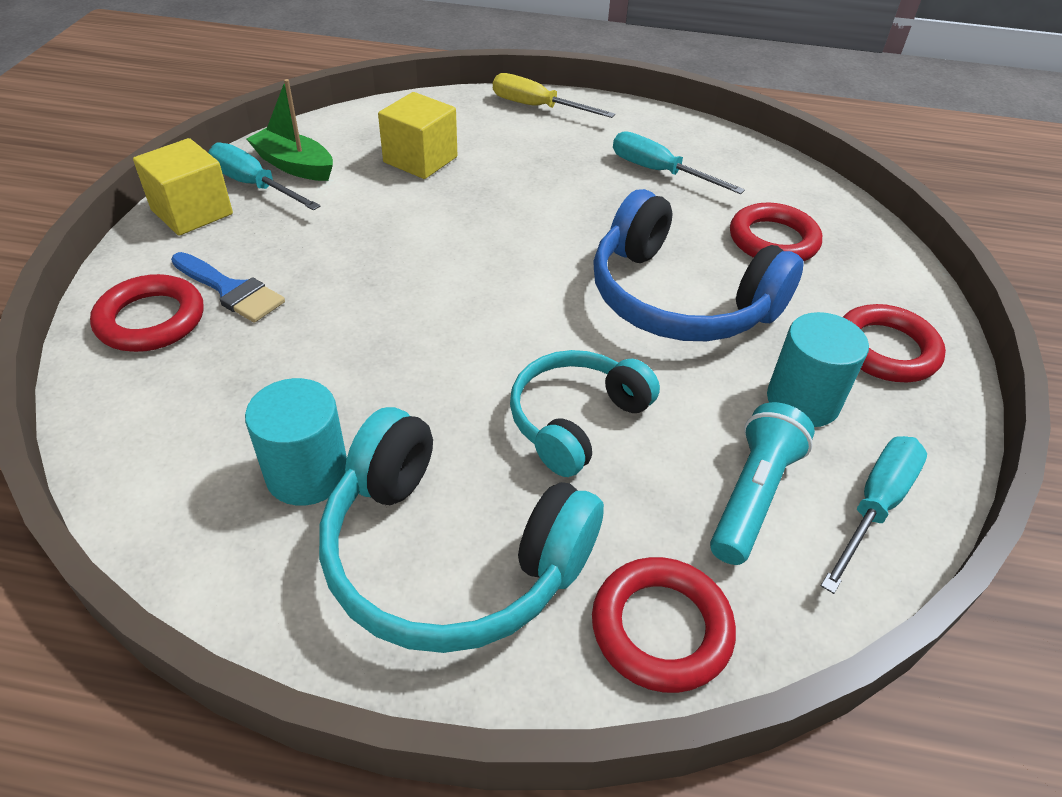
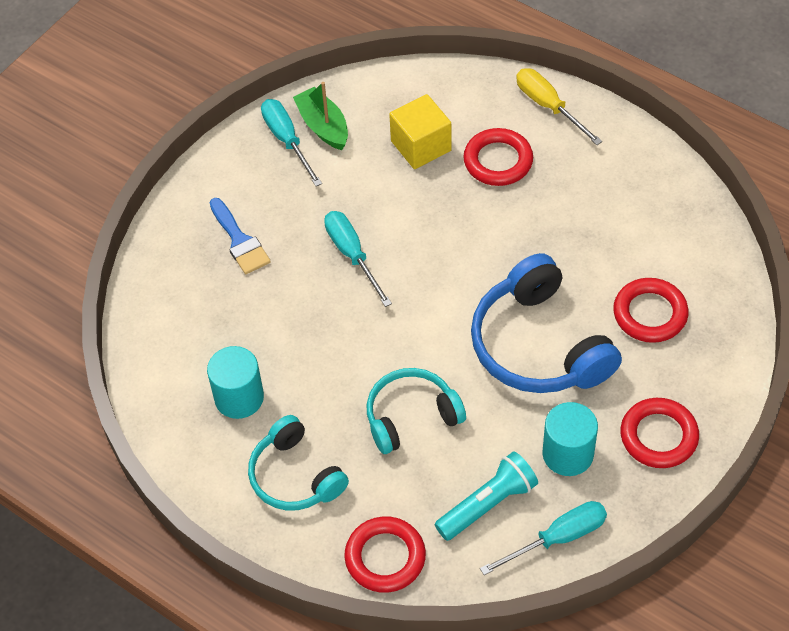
camera: 30 degrees right, 10 degrees up
(151, 320) = (184, 251): red ring -> red ring (498, 161)
(192, 212) = (236, 157): yellow cube -> none
(450, 555) = (295, 476): turquoise headphones -> turquoise headphones, size x0.64
(659, 172) = (606, 214): turquoise screwdriver -> turquoise screwdriver (352, 255)

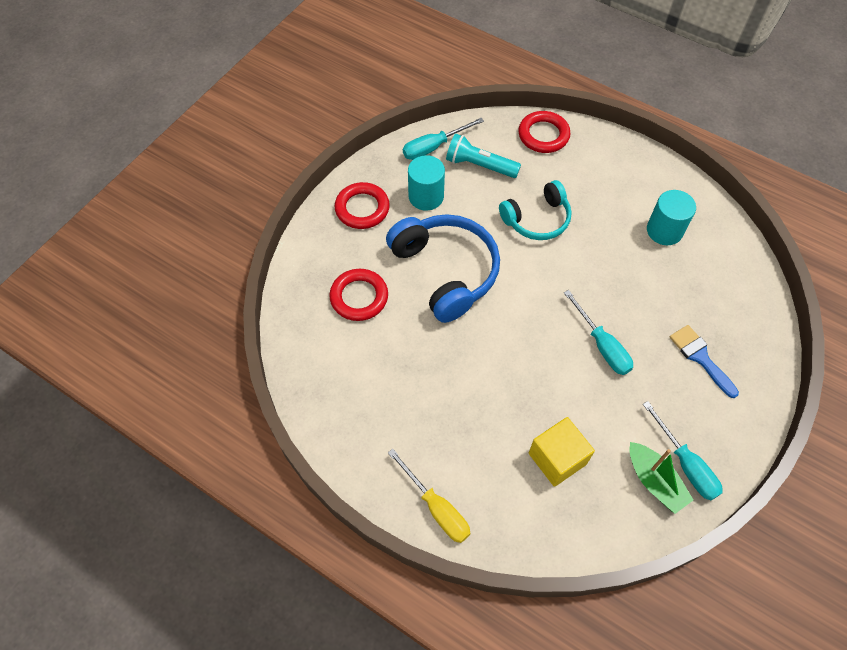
camera: 175 degrees right, 5 degrees up
(295, 476) = (611, 180): turquoise headphones -> none
(488, 504) = (479, 165): turquoise flashlight -> turquoise flashlight turned 60 degrees clockwise
(498, 161) = (484, 442): red ring -> none

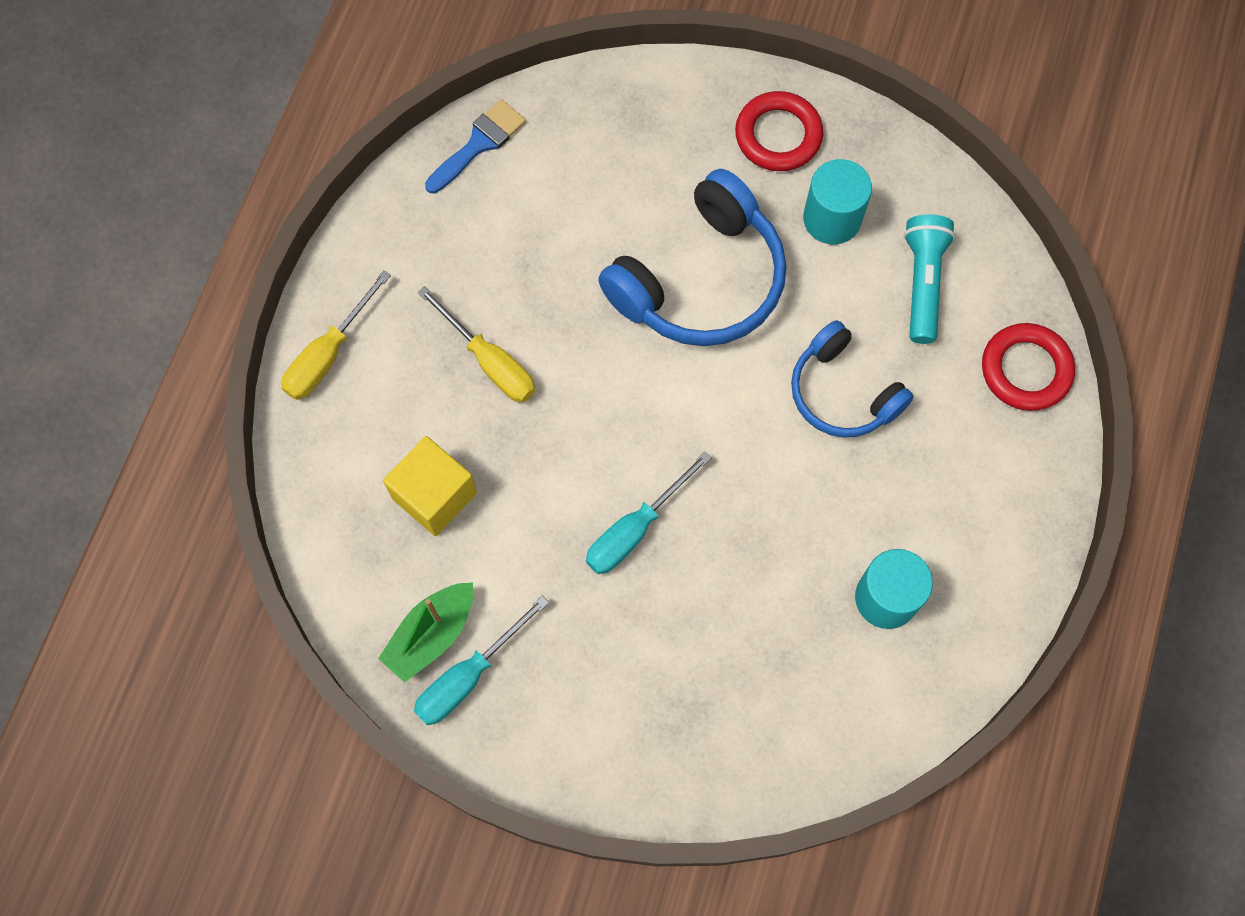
camera: 75 degrees right, 10 degrees up
(359, 297) = (620, 174): red ring -> none
(433, 147) = (936, 206): turquoise screwdriver -> none
(469, 403) = (489, 362): none -> yellow screwdriver
(537, 219) = (842, 392): turquoise headphones -> blue headphones
(700, 357) = (655, 681): blue brush -> blue brush (479, 144)

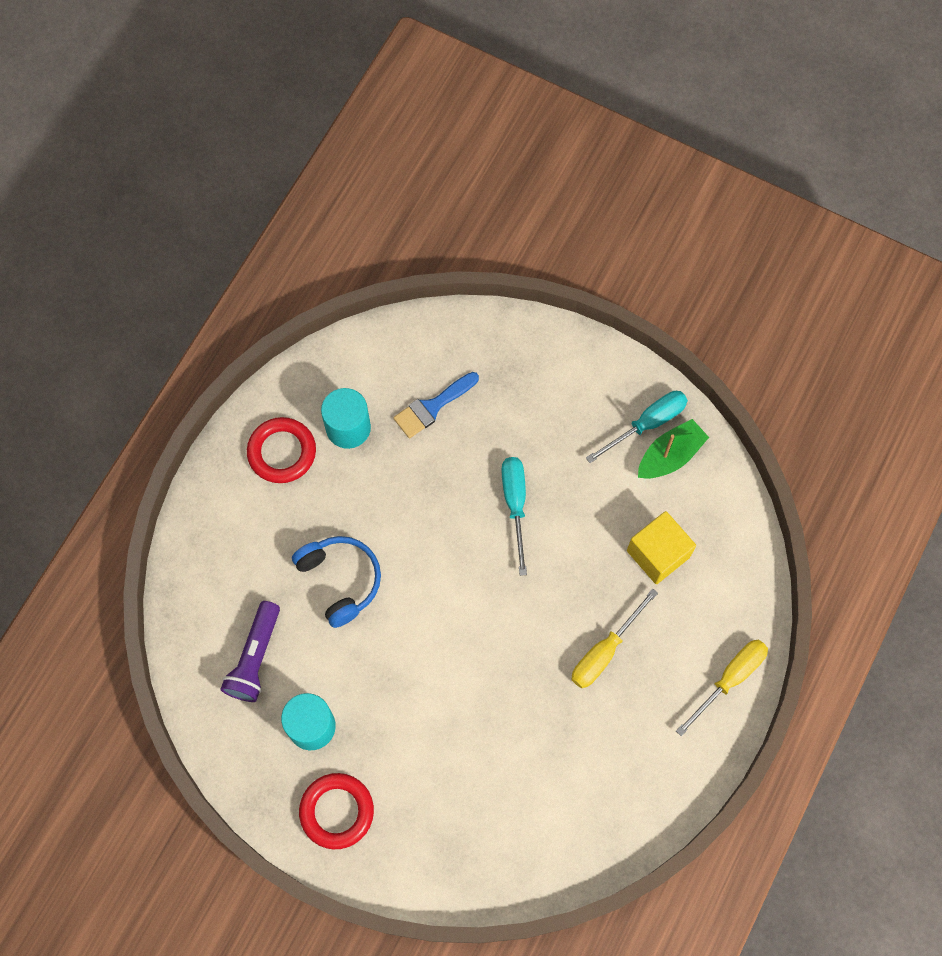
camera: 170 degrees left, 0 degrees up
(479, 144) = (589, 849): blue brush -> blue brush (432, 407)
(489, 362) = (604, 651): yellow screwdriver -> yellow screwdriver turned 105 degrees counterclockwise
(635, 529) = (515, 504): turquoise screwdriver -> turquoise screwdriver turned 60 degrees counterclockwise
(700, 280) = (428, 691): blue headphones -> none
(923, 283) = (255, 658): turquoise flashlight -> purple flashlight
(1026, 370) = (198, 574): red ring -> red ring (282, 452)

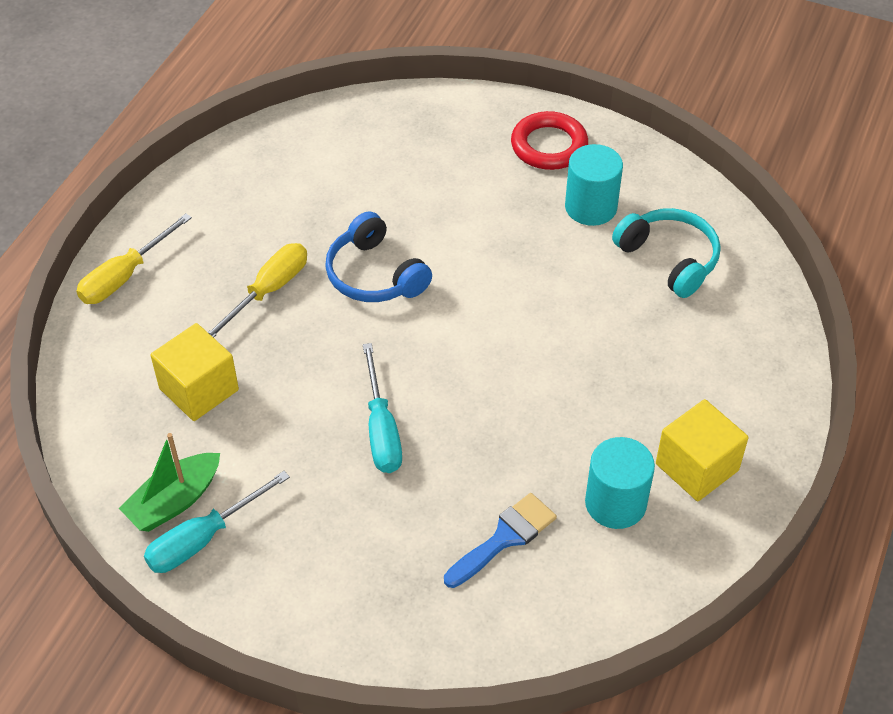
camera: 175 degrees right, 20 degrees down
(255, 658) = (669, 259): purple flashlight -> turquoise headphones
(282, 452) = (697, 467): red ring -> yellow cube
(340, 580) = (588, 336): blue headphones -> blue headphones (374, 275)

